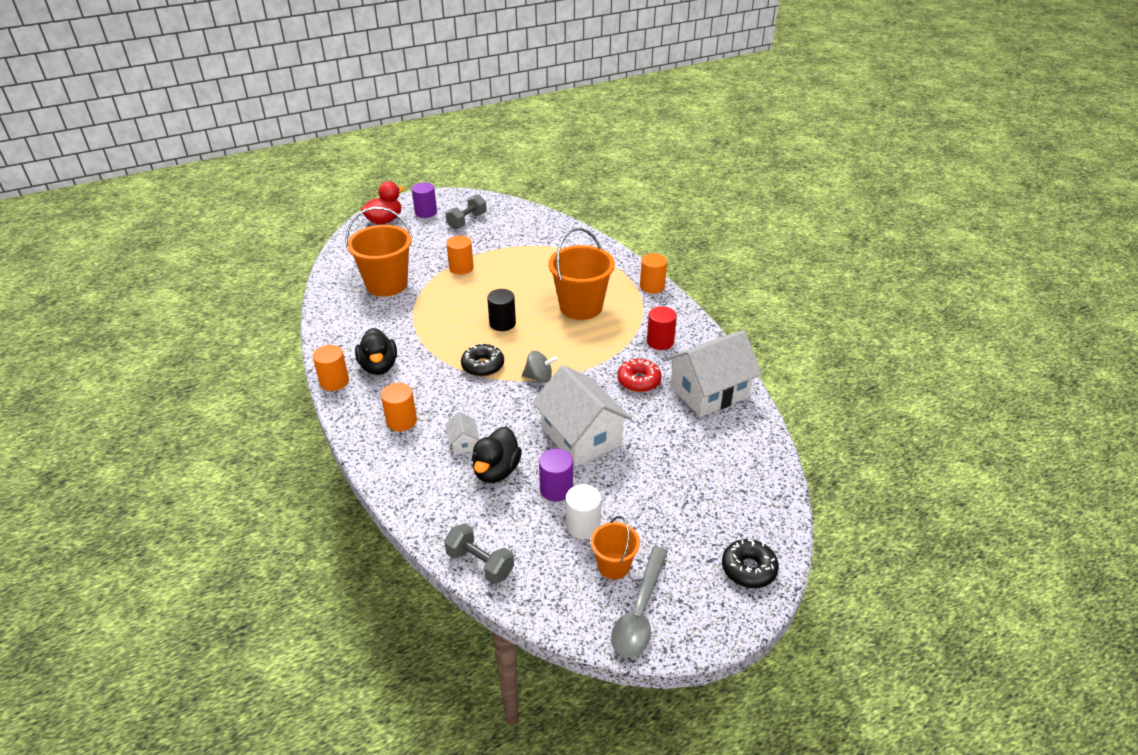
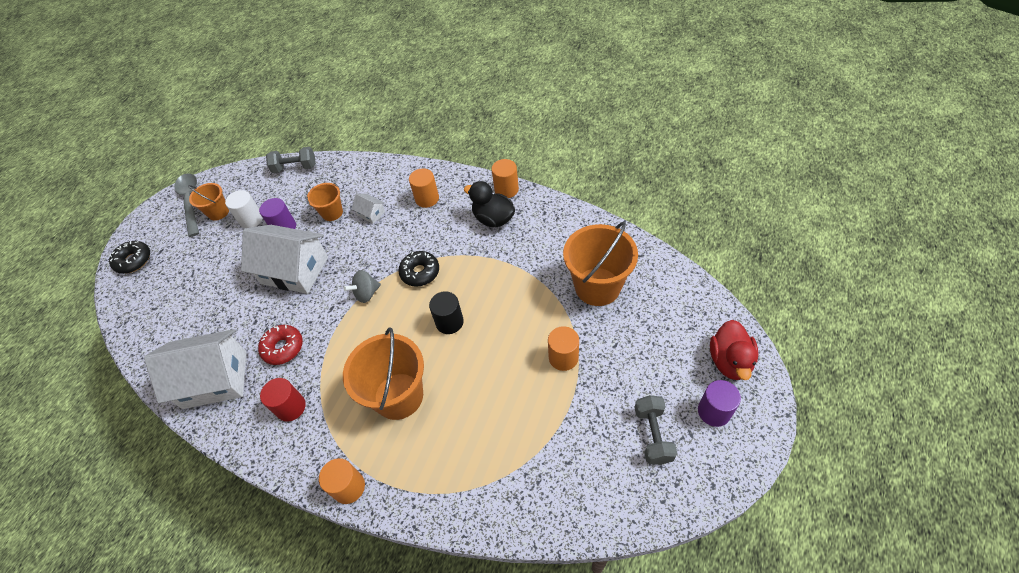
camera: 145 degrees right, 15 degrees up
(496, 471) = (332, 212): black duck -> orange bucket
(709, 392) = (215, 379): white house -> white house turned 60 degrees clockwise

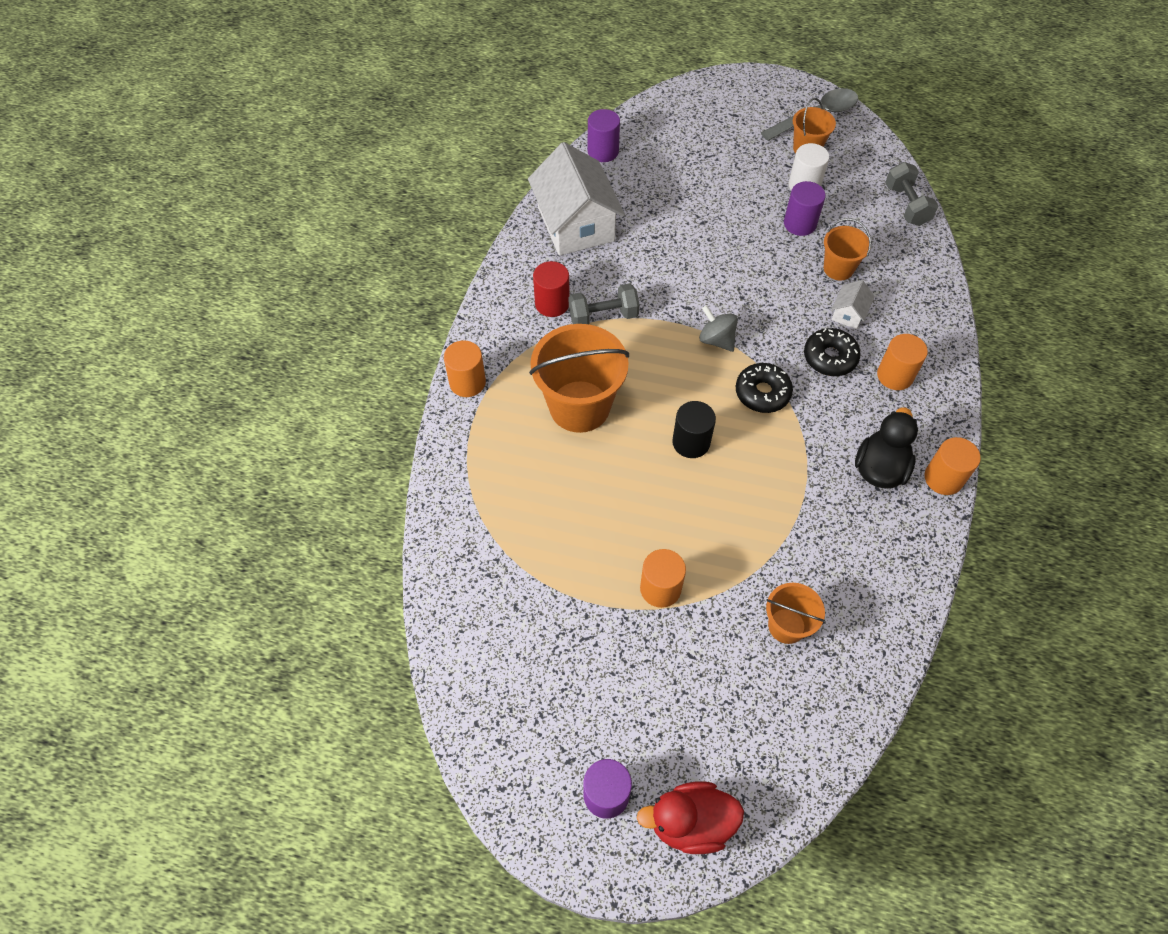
camera: 75 degrees right, 5 degrees up
(133, 261) = (715, 96): black donut -> black donut (830, 357)
(146, 349) = (603, 151): none -> purple cylinder
(283, 348) = (625, 274): red donut -> none
(294, 270) = (735, 254): white house -> none
(597, 286) = (786, 626): orange bucket -> orange bucket, size x0.54
(653, 435) = (562, 710): grey dumbbell -> grey dumbbell (603, 316)

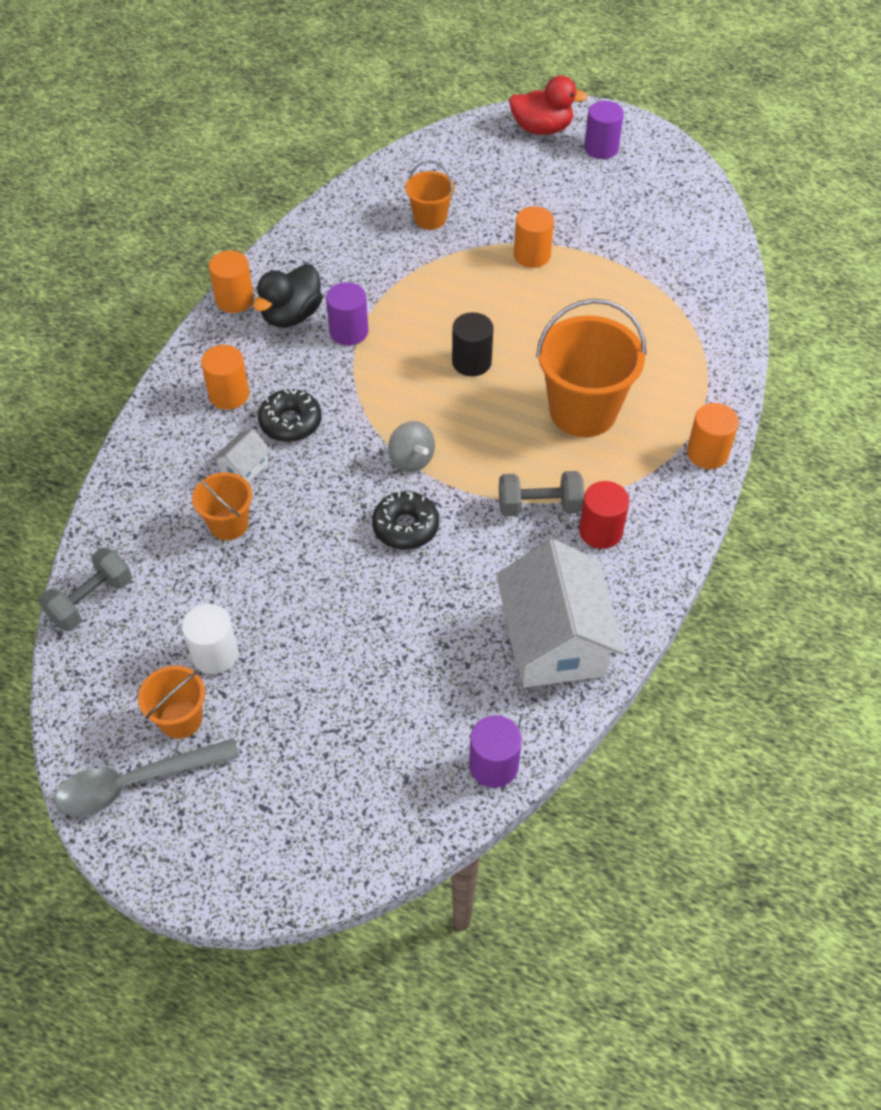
camera: 170 degrees left, 5 degrees down
(762, 393) = (380, 397): black donut -> black donut (405, 527)
(800, 223) = (248, 594): purple cylinder -> purple cylinder (348, 331)
(906, 205) = (91, 600): grey dumbbell -> grey dumbbell turned 45 degrees clockwise

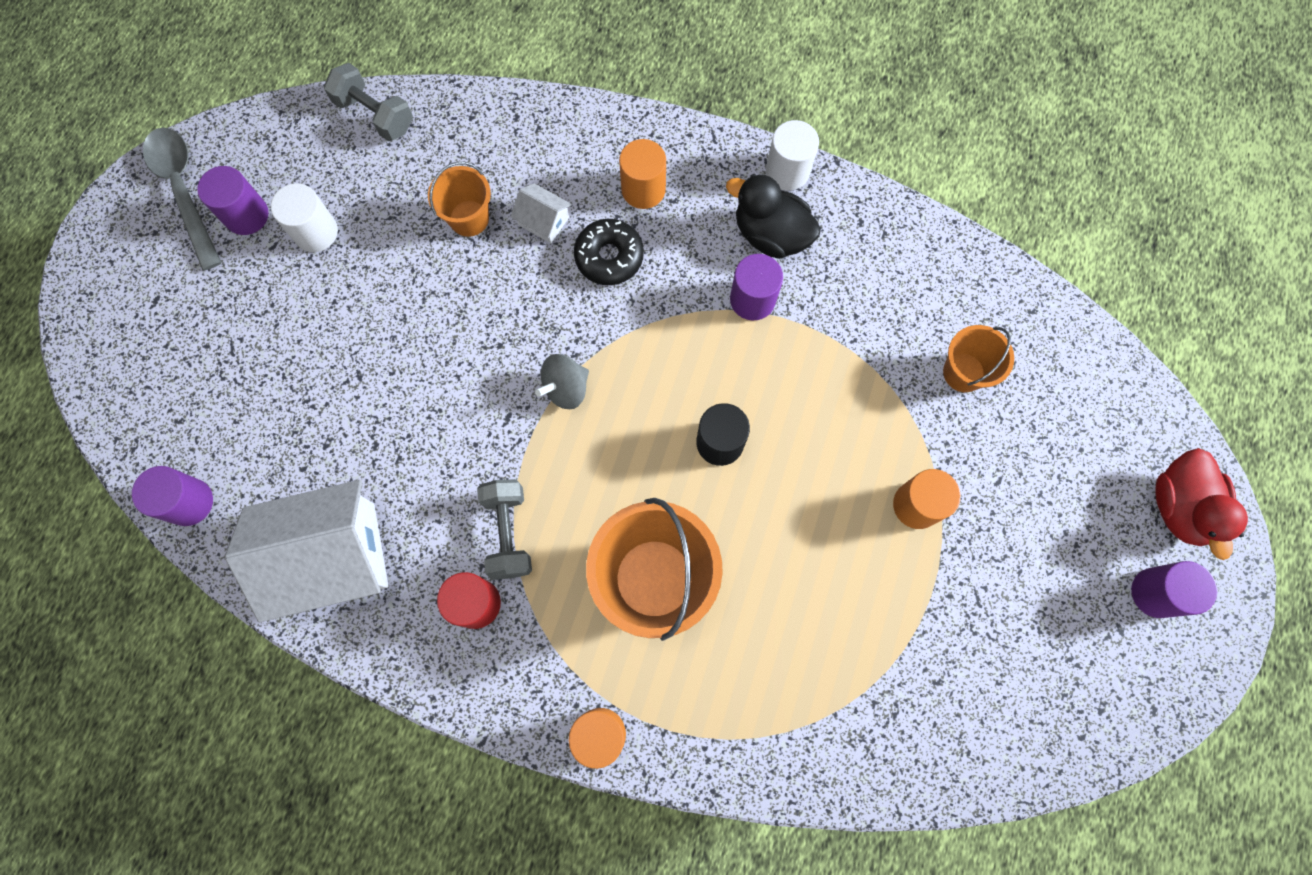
camera: 85 degrees right, 20 degrees up
(180, 719) = (246, 215): orange bucket -> purple cylinder
(235, 300) = (787, 171): orange cylinder -> white cylinder
(405, 527) = (473, 391): black donut -> none

